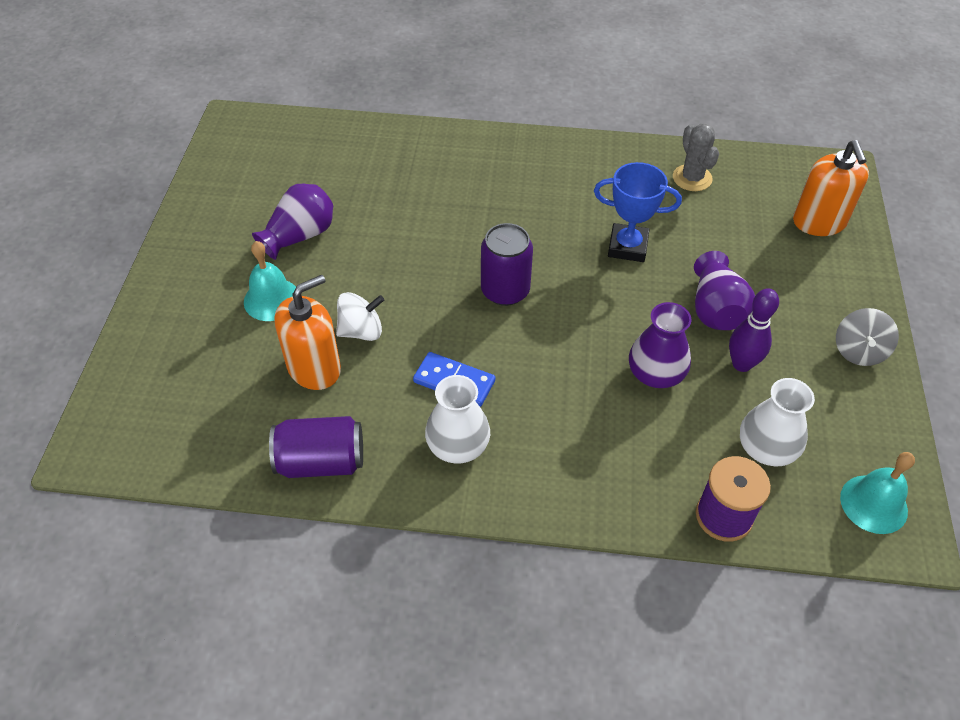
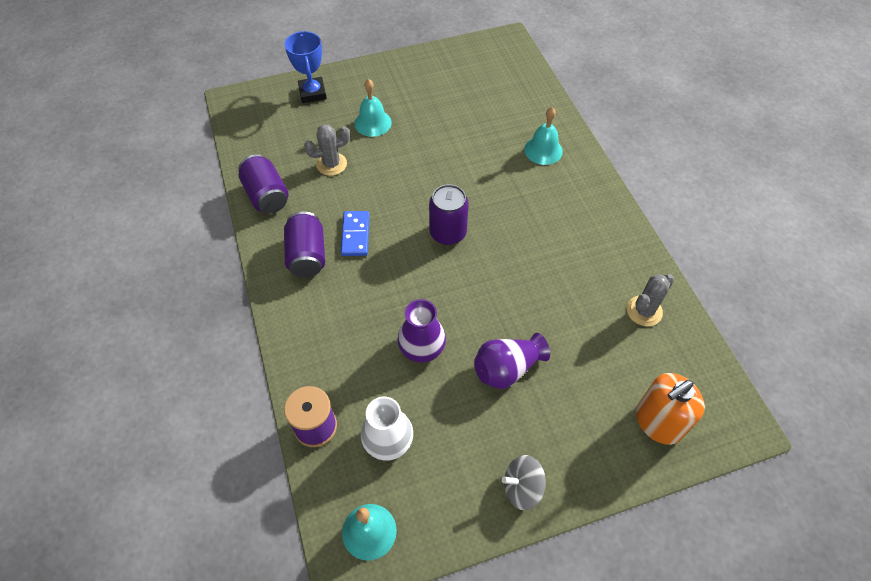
camera: 65 degrees right, 5 degrees up
(300, 236) = (431, 113): purple vase -> none
(314, 368) = (331, 164): orange soap dispenser -> grey cactus
(361, 331) = (371, 173): white spinning top -> none
(435, 163) = (543, 150): none -> turquoise bell
(458, 445) = (307, 255): white vase -> purple can
(627, 247) = (536, 291): blue trophy -> blue trophy (312, 93)
(741, 364) = (460, 402): purple bowling pin -> none

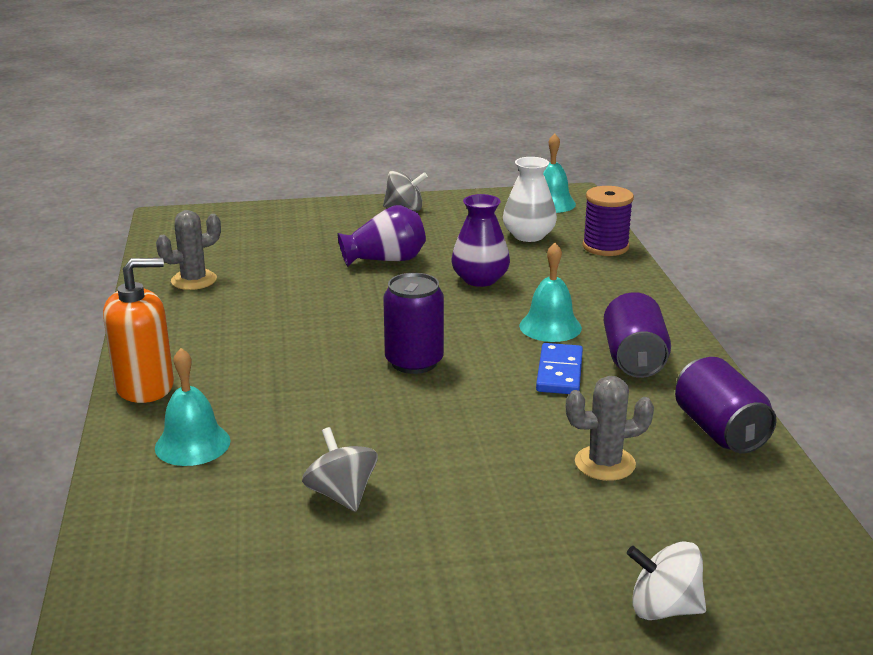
camera: 170 degrees left, 30 degrees down
(312, 93) = (664, 608): blue trophy -> white spinning top
(373, 123) = (517, 526): turquoise bell -> turquoise bell (550, 327)
(456, 129) = (341, 495): none -> grey spinning top
(658, 422) = (249, 224): orange soap dispenser -> orange soap dispenser (145, 386)

